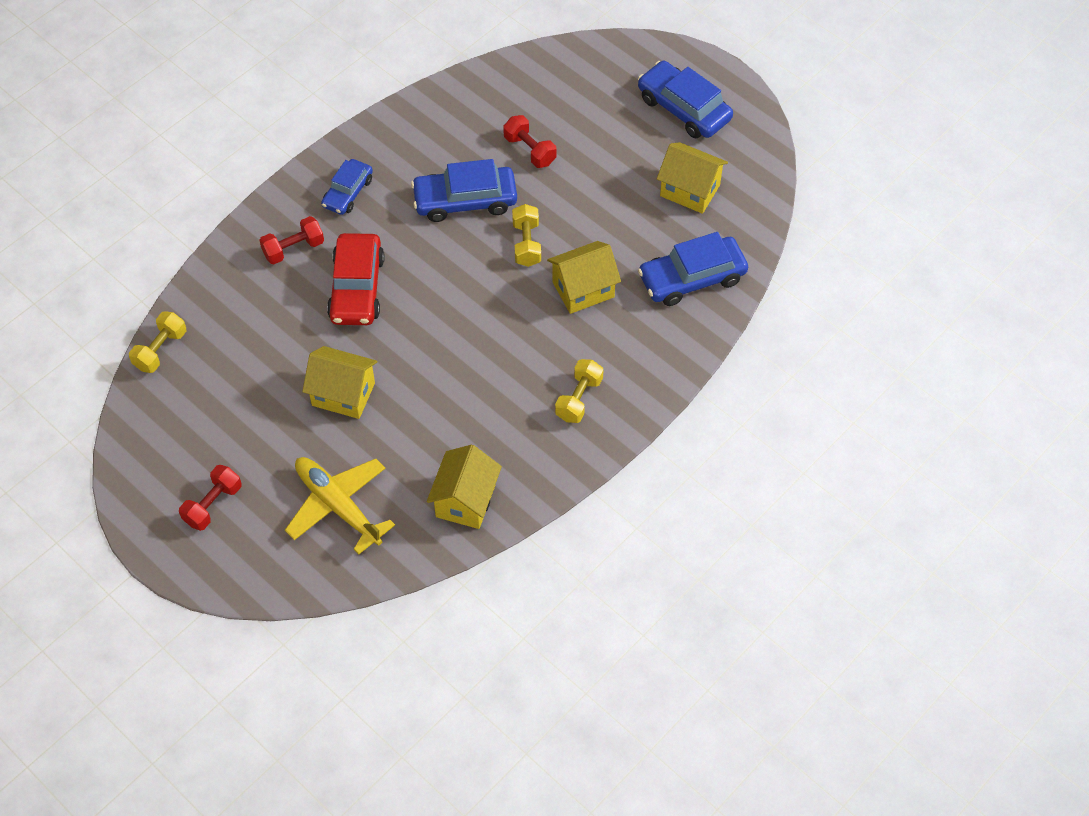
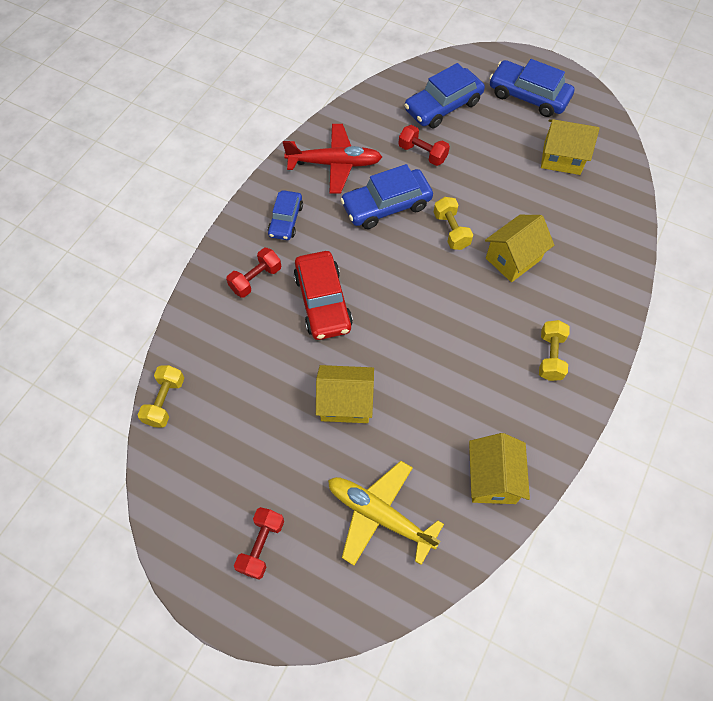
camera: 15 degrees left, 5 degrees up
(424, 141) = (334, 164): none -> red plane
(692, 278) = (596, 229): blue car -> blue car (443, 106)

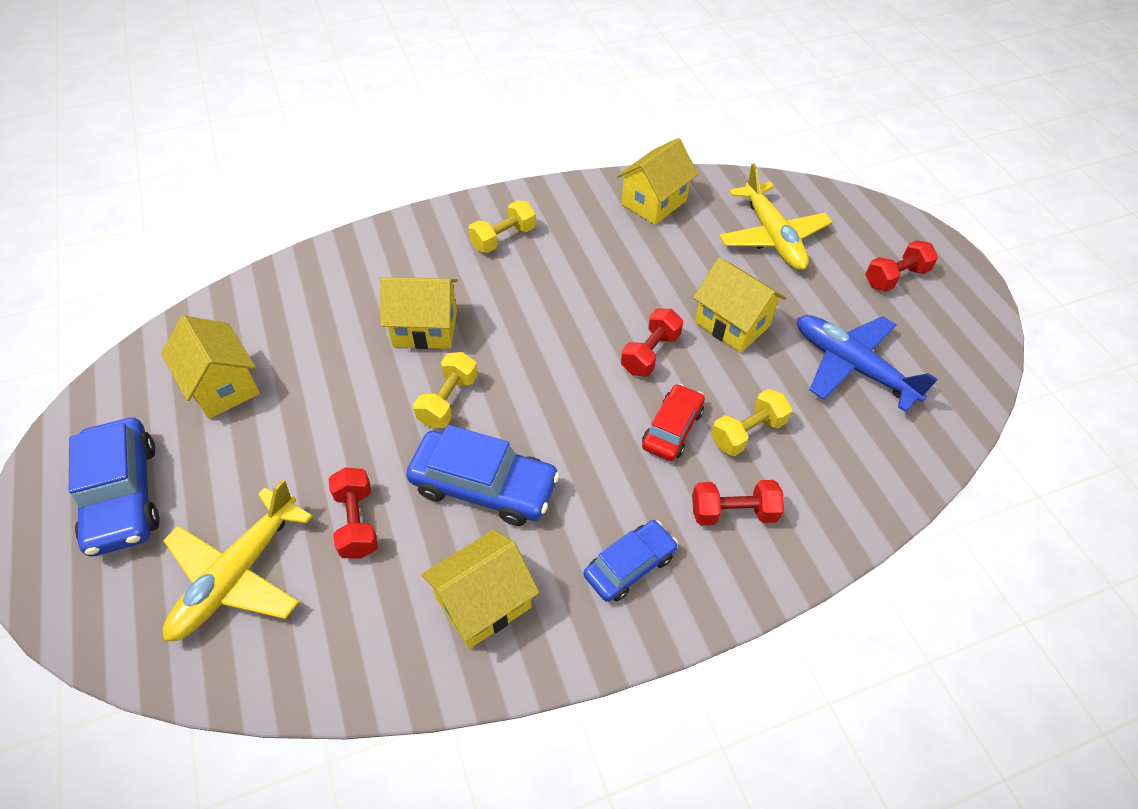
camera: 140 degrees left, 10 degrees down
(165, 401) = (935, 448): yellow dumbbell -> yellow dumbbell (747, 433)
(247, 428) = (852, 366): none -> blue plane
(323, 302) = (672, 429): red car -> red car, size x0.63
(334, 164) = (484, 603): red plane -> yellow house
(376, 340) = (650, 353): none -> red dumbbell
(443, 106) = (237, 575): blue car -> yellow plane

